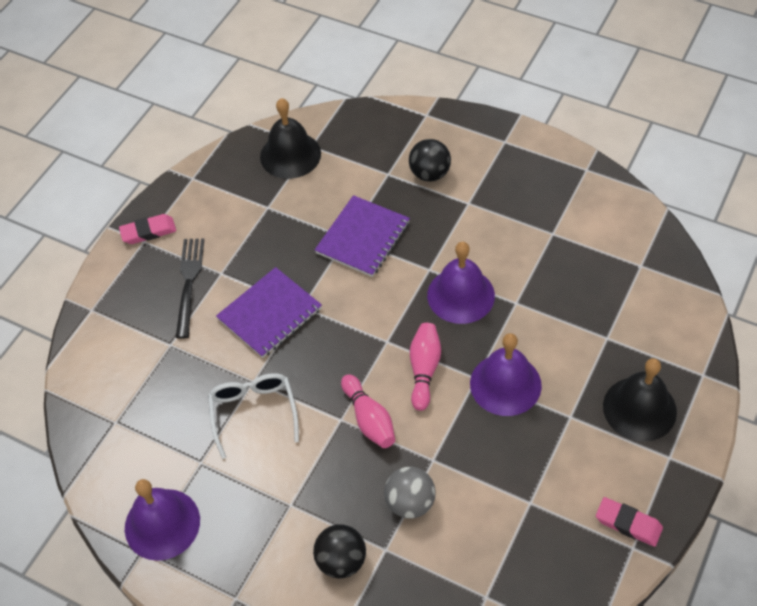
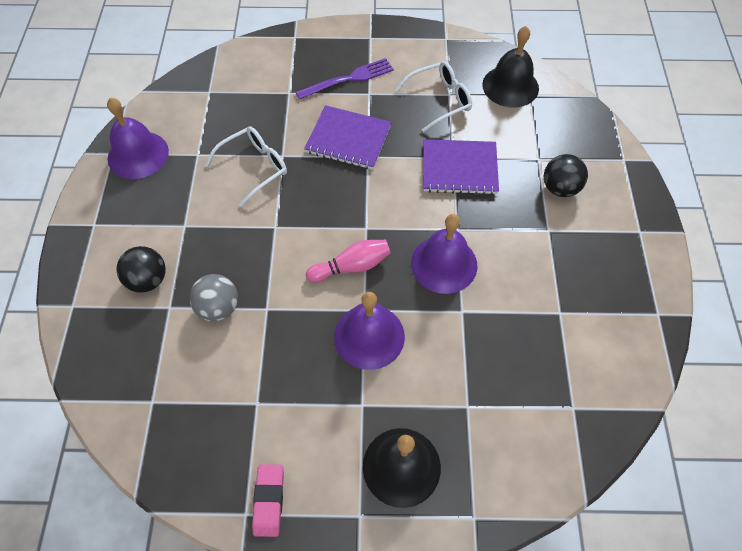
camera: 60 degrees right, 5 degrees up
(148, 232) = (380, 36): pink eraser -> none
(189, 282) = (349, 79): black fork -> purple fork
(270, 218) = (439, 100): none -> white glasses
(369, 419) = (284, 246): pink bowling pin -> none

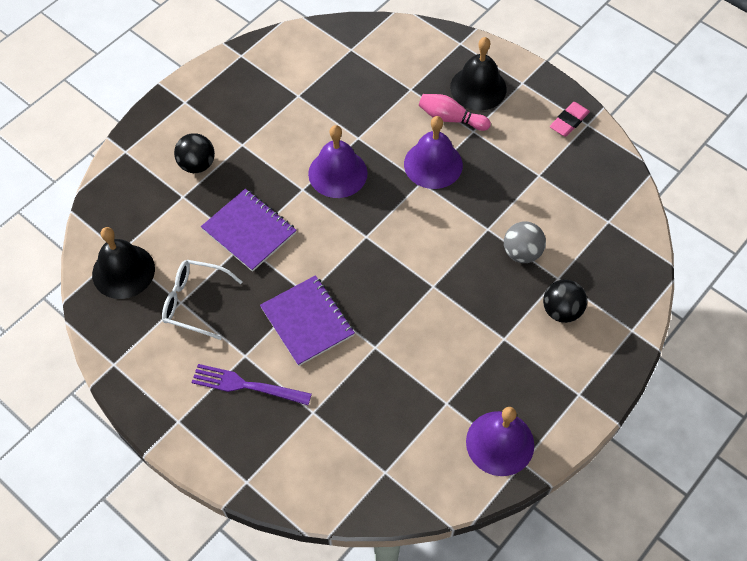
camera: 140 degrees left, 0 degrees up
(254, 168) = (408, 352): white glasses -> none
(351, 267) = (403, 216): pink bowling pin -> pink bowling pin (451, 118)

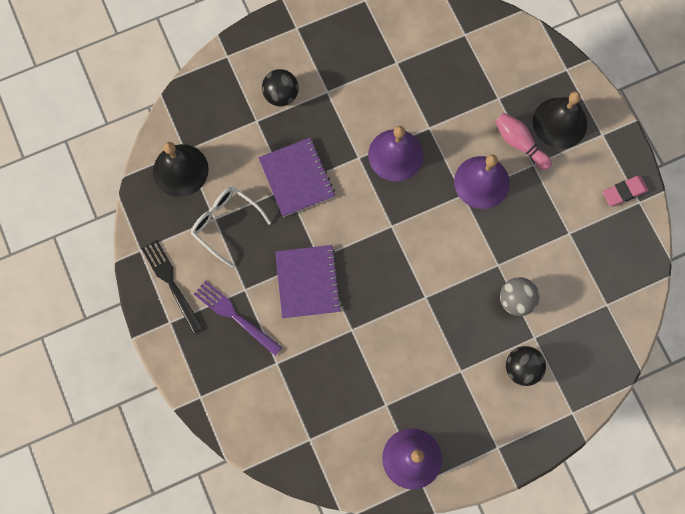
camera: 25 degrees right, 15 degrees up
(162, 382) = (171, 283): none -> black fork

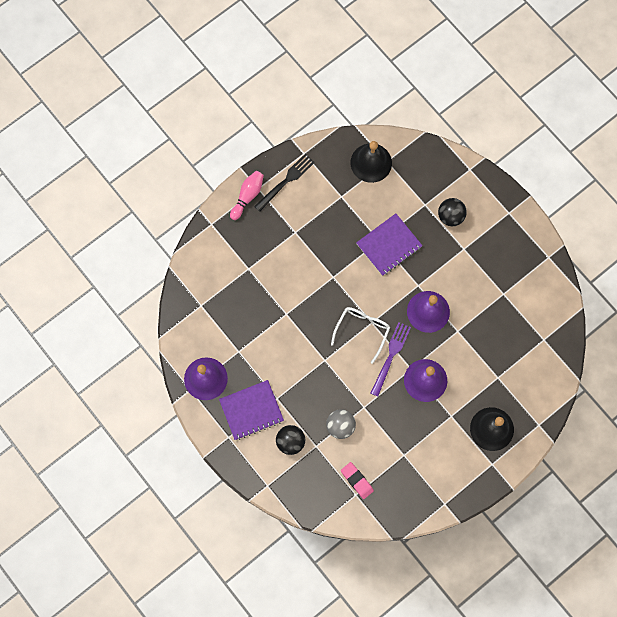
camera: 75 degrees right, 0 degrees up
(226, 224) = (339, 205): white glasses -> white glasses (362, 331)
(234, 316) = (274, 230): purple fork -> purple fork (391, 356)
(307, 282) = (312, 274): purple notebook -> purple notebook (251, 410)
(519, 143) = (465, 402): pink bowling pin -> pink bowling pin (247, 196)
(624, 192) = (449, 490): pink eraser -> pink eraser (357, 480)

